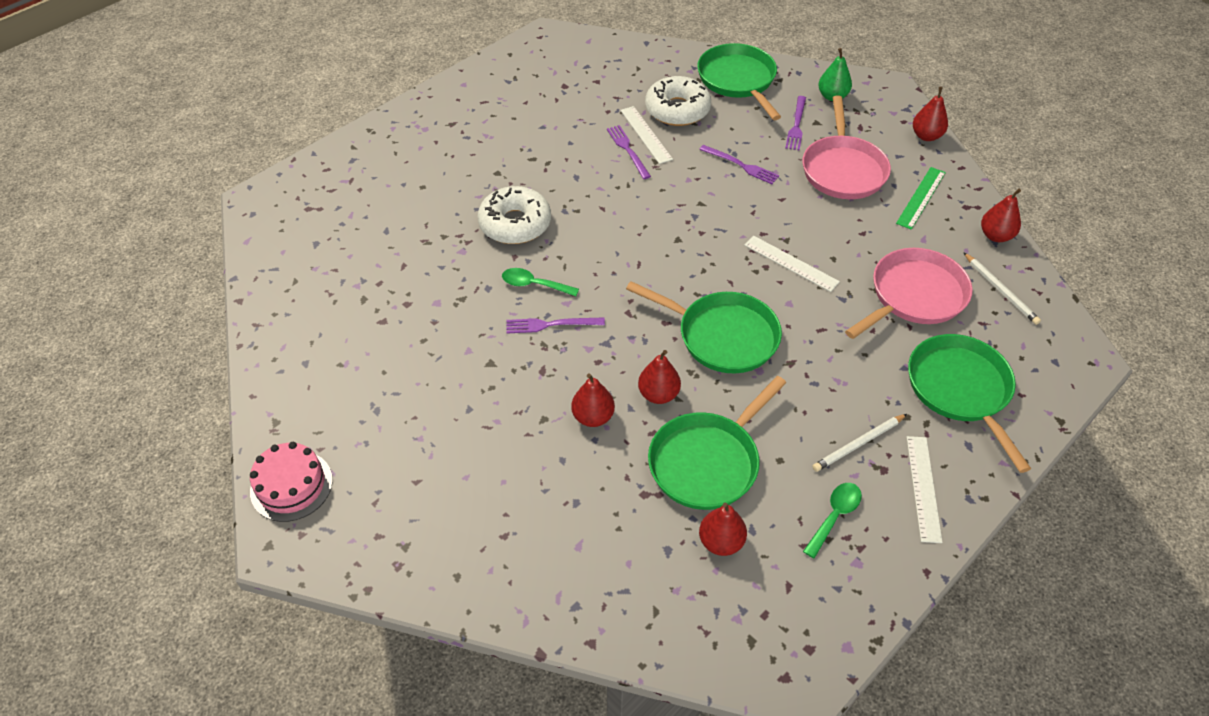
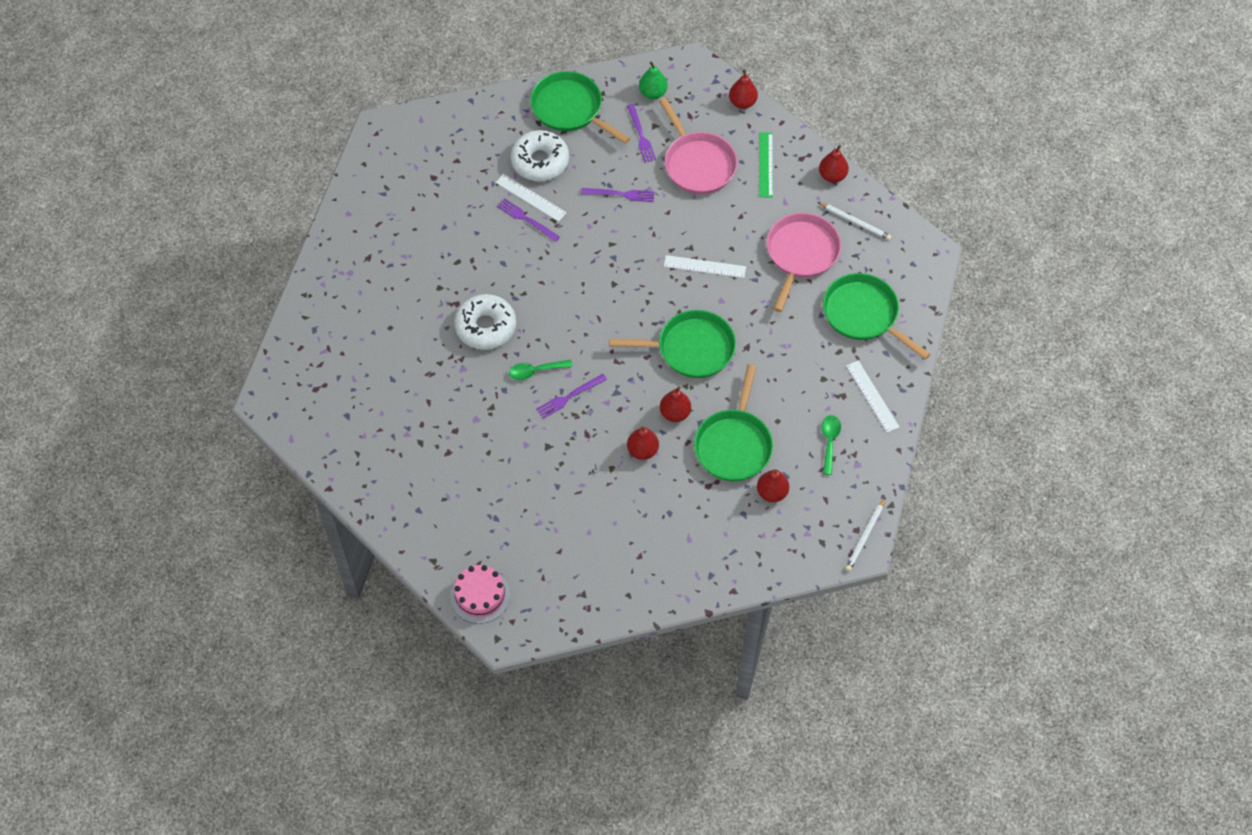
camera: 30 degrees left, 10 degrees up
(858, 444) = (819, 386): white pencil -> white pencil (865, 536)

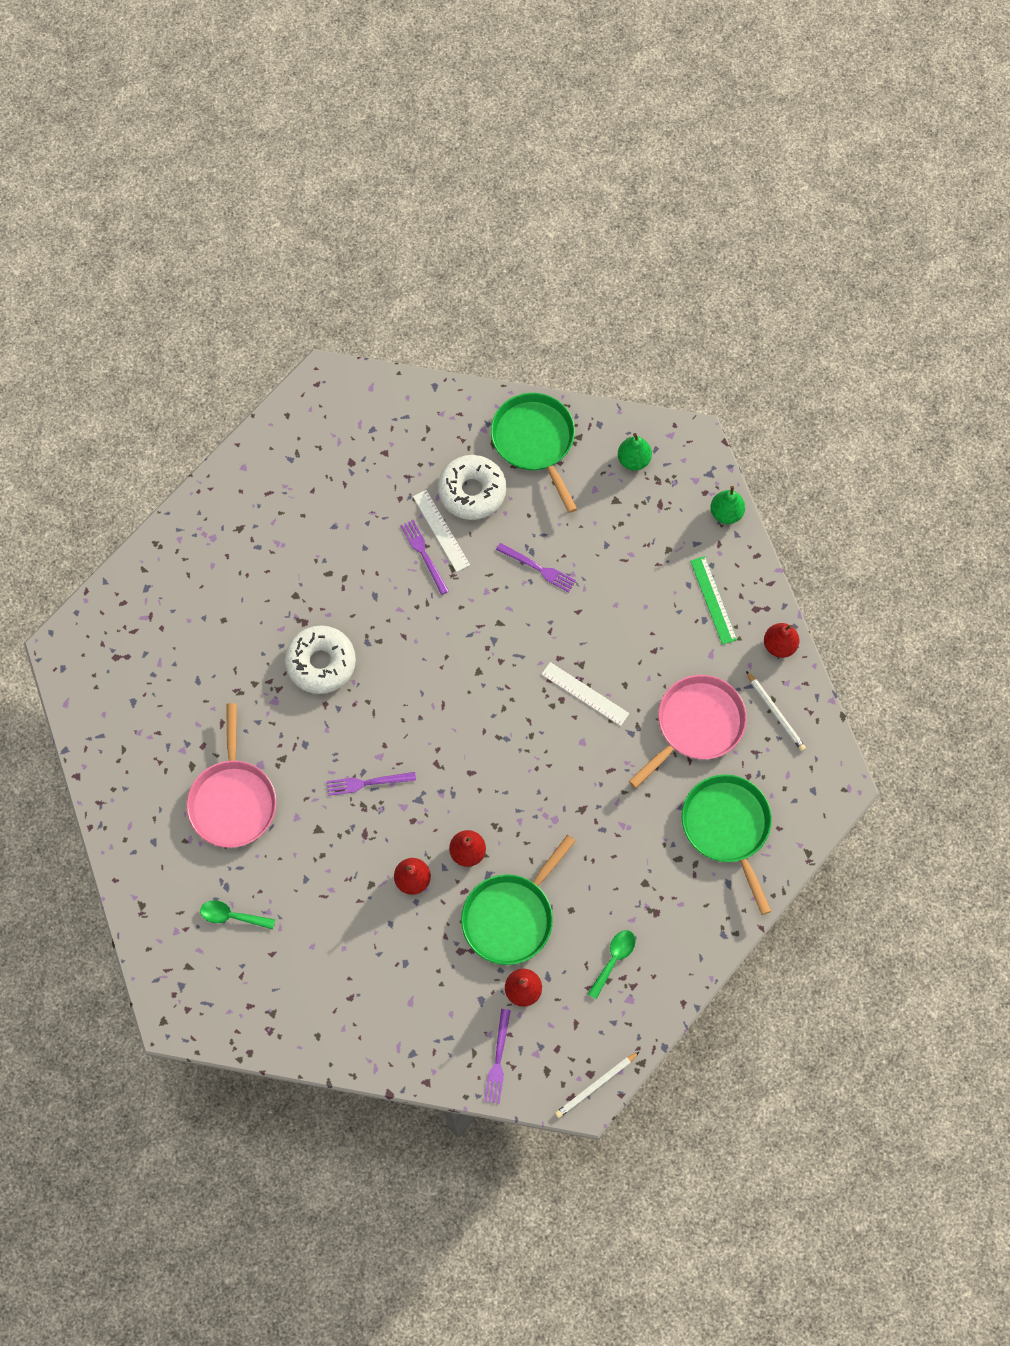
camera: 25 degrees right, 10 degrees up
(480, 595) = (169, 966): pink cake -> none
(535, 371) = (347, 737): green spoon -> green spoon (232, 916)
(641, 135) = (595, 506): purple fork -> purple fork (498, 1059)
(691, 348) = (522, 784): green pan -> none
(698, 164) = (639, 567): pink pan -> pink pan (233, 800)
(742, 102) = (726, 513): red pear -> green pear
(766, 164) = (713, 600): green ruler -> green ruler turned 45 degrees counterclockwise
(872, 396) = (687, 927): white ruler -> none

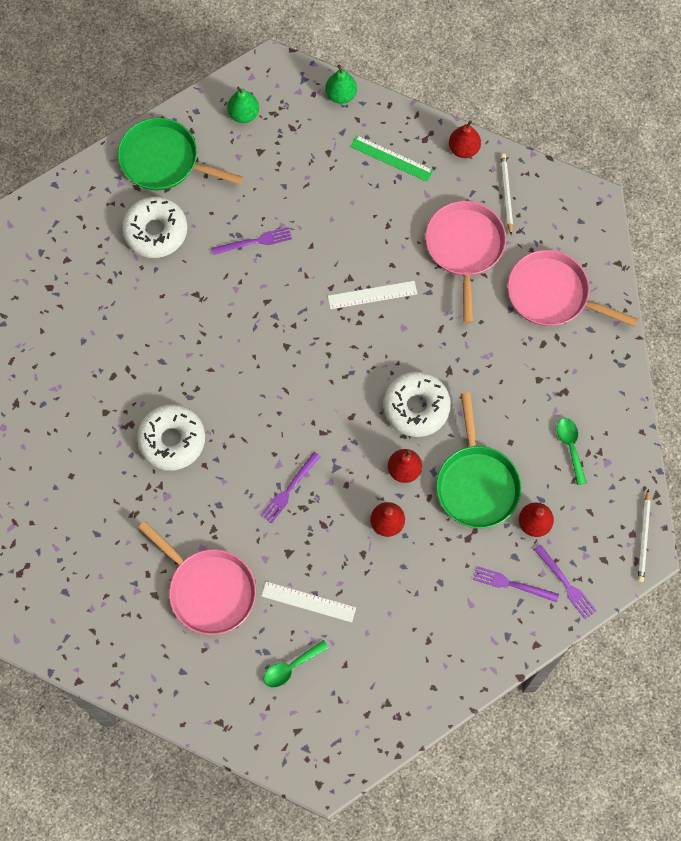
camera: 45 degrees left, 0 degrees up
(424, 554) = (167, 303): purple fork -> purple fork (512, 584)
(441, 530) = (162, 276): white ruler -> white ruler (308, 602)
(527, 813) = (416, 407): none -> white donut
(727, 827) = (552, 294): green pan -> pink pan
(775, 712) = (506, 194): white pencil -> white pencil turned 105 degrees counterclockwise

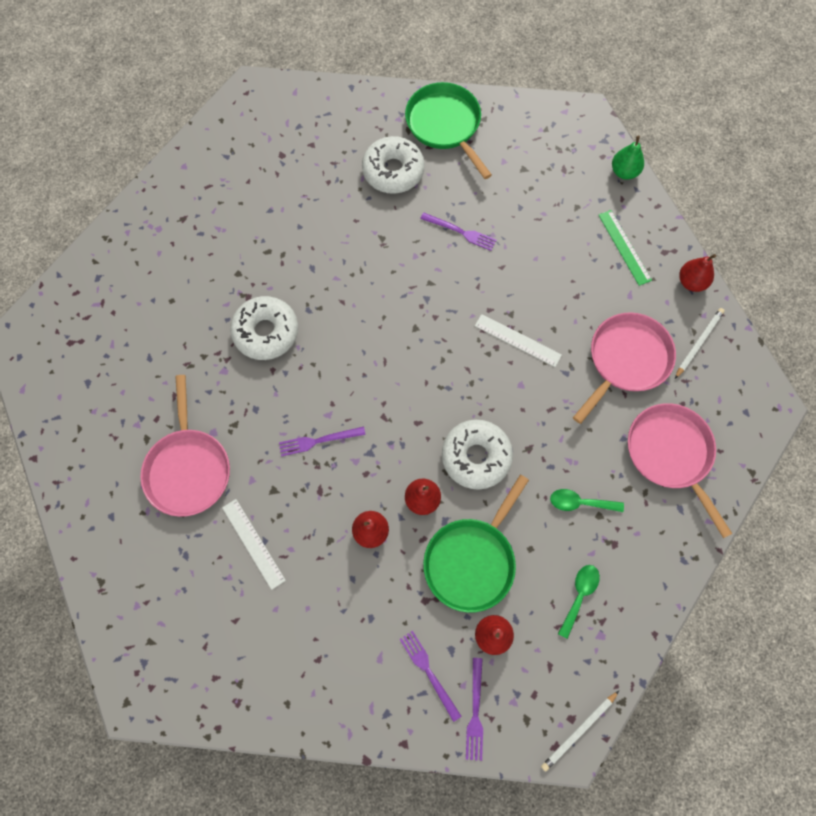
camera: 40 degrees right, 0 degrees up
(244, 114) = (535, 134): green pear -> none
(291, 667) = (192, 585): green spoon -> green spoon (580, 503)

